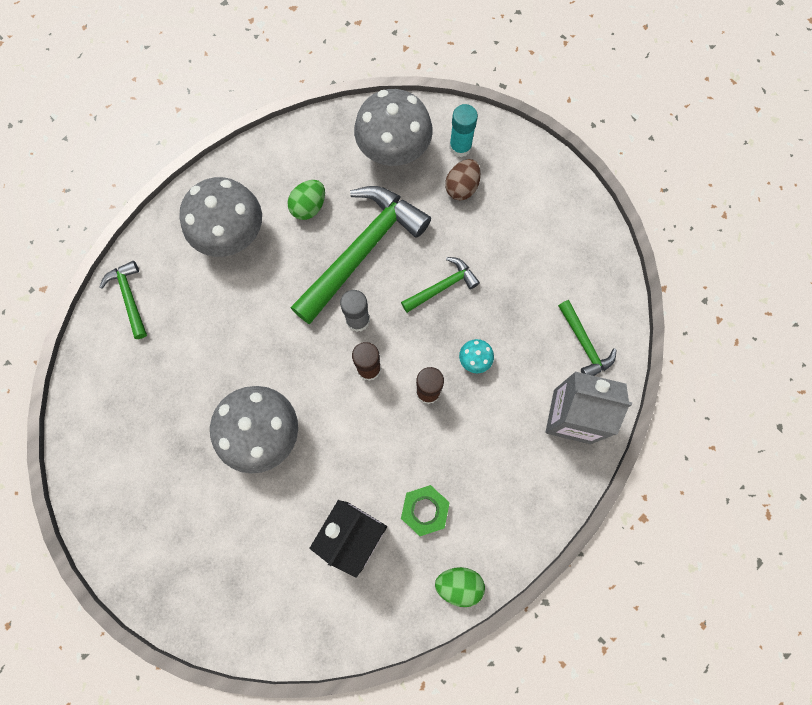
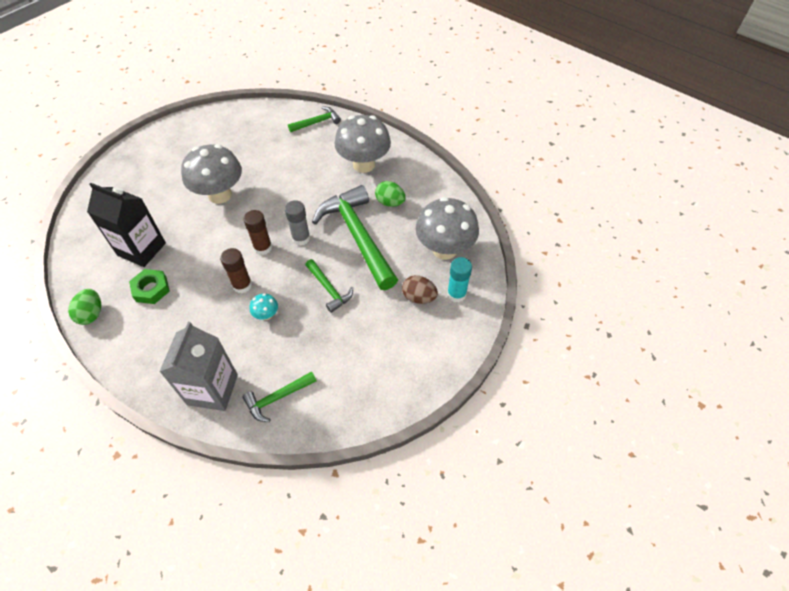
camera: 85 degrees right, 20 degrees down
(362, 250) = (357, 236): green hammer -> green hammer turned 150 degrees counterclockwise

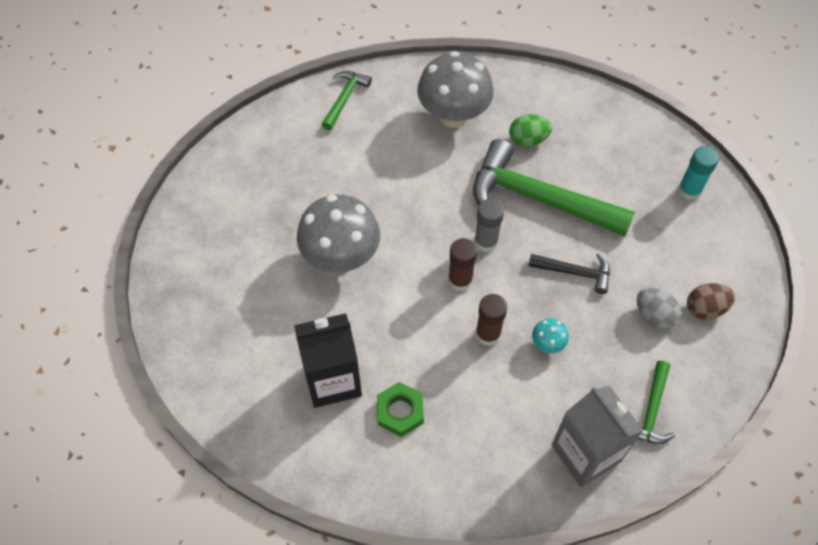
camera: 40 degrees left, 5 degrees up
(92, 314) = (371, 487): green egg -> none
(329, 289) = (575, 272): green hammer -> black hammer
(345, 347) = (654, 315): none -> grey egg
(419, 297) = (662, 218): brown egg -> brown egg (705, 309)
(444, 249) = (631, 153): grey mushroom -> none

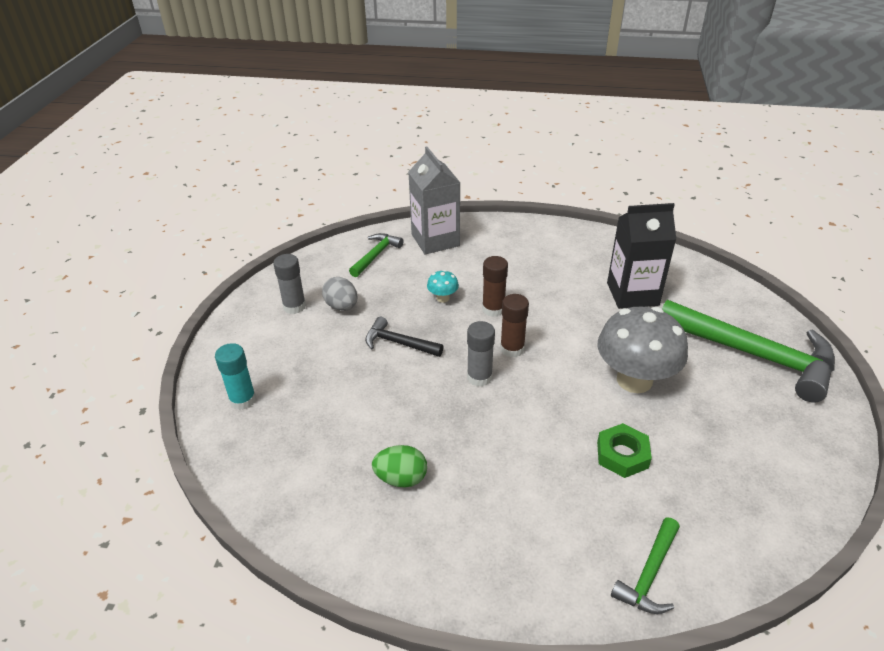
camera: 170 degrees left, 20 degrees down
(400, 411) = (574, 272): green nut -> green nut (622, 455)
(453, 115) = (491, 526): grey mushroom -> none
(538, 199) = (411, 410): green hammer -> green hammer (755, 355)
(705, 309) = (294, 306): brown egg -> grey glue stick

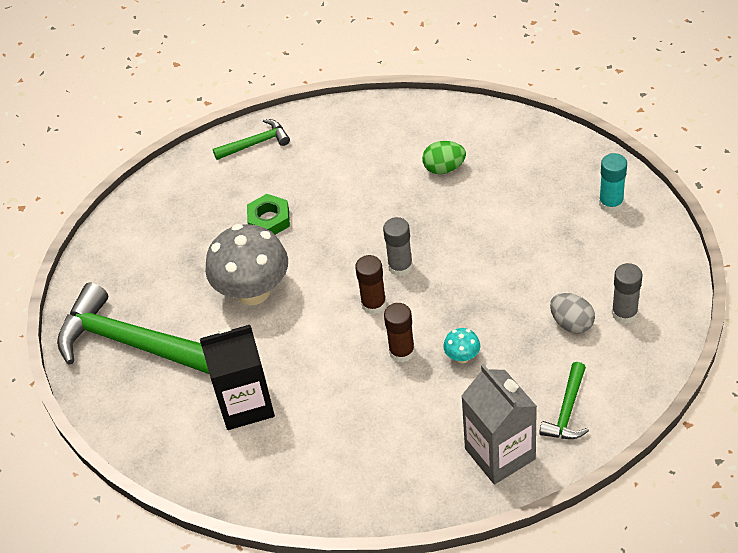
camera: 175 degrees right, 10 degrees up
(398, 343) = (491, 289): black hammer -> none
(649, 575) = (256, 143): green hammer -> green hammer turned 45 degrees clockwise

